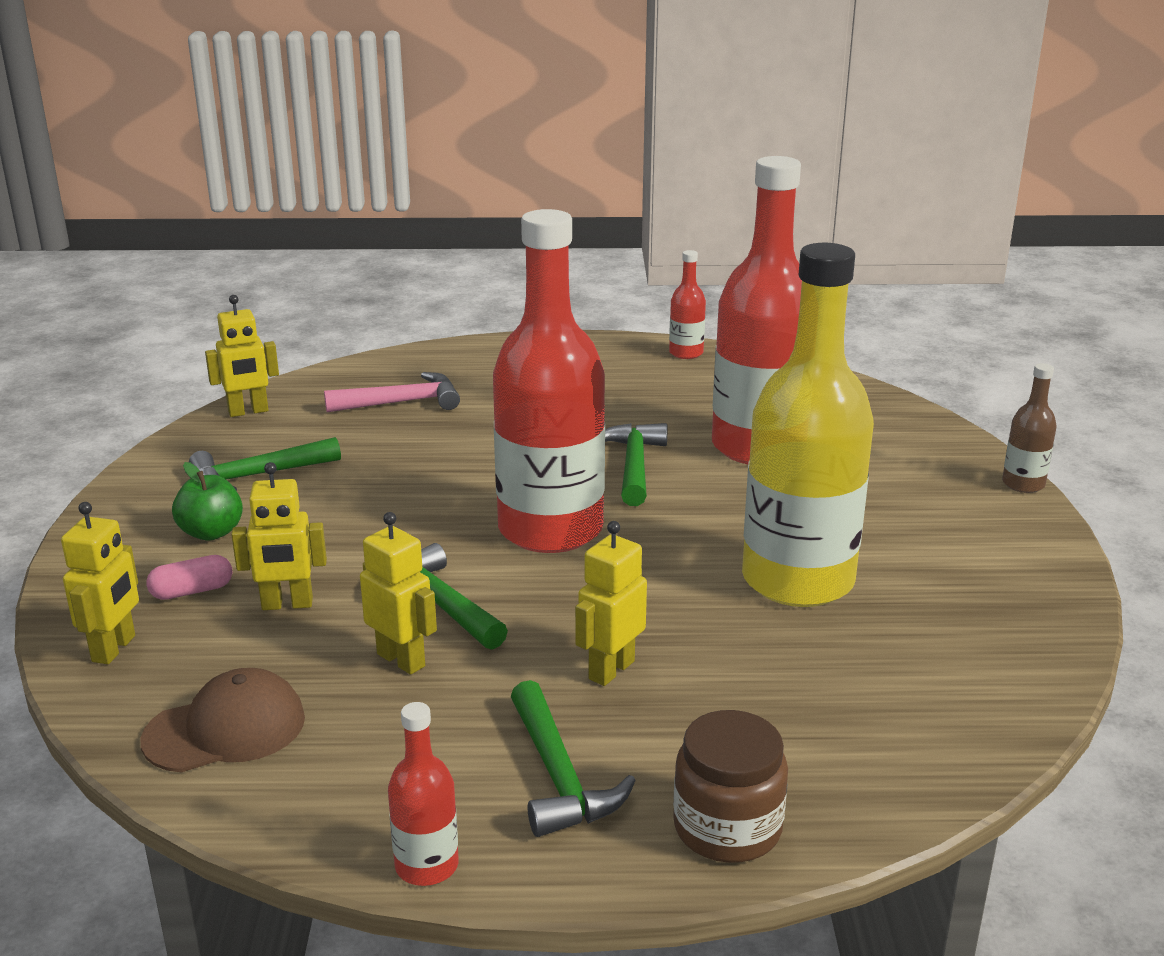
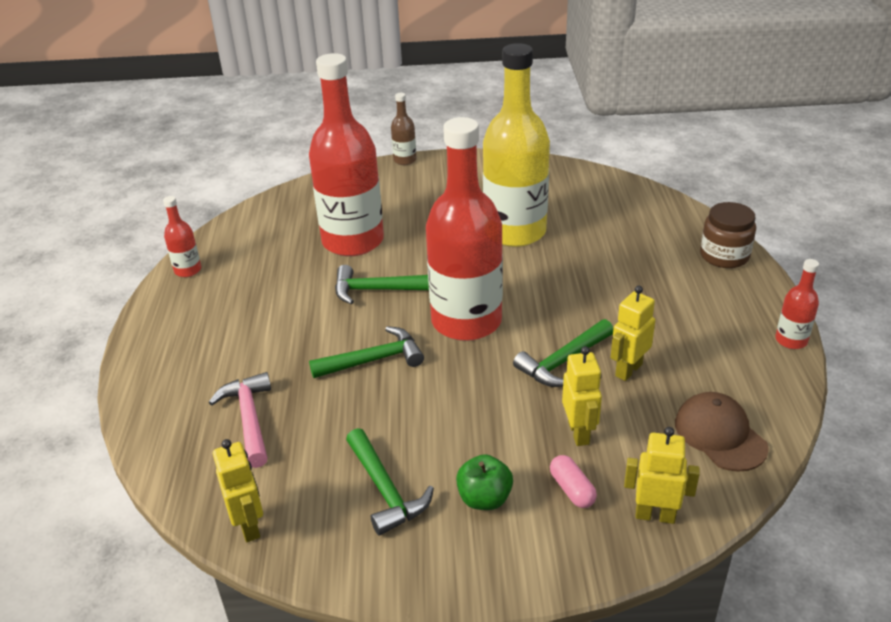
camera: 90 degrees left, 10 degrees up
(559, 776) = (709, 304): green hammer -> green hammer (374, 360)
(611, 670) = (615, 291): yellow robot -> none

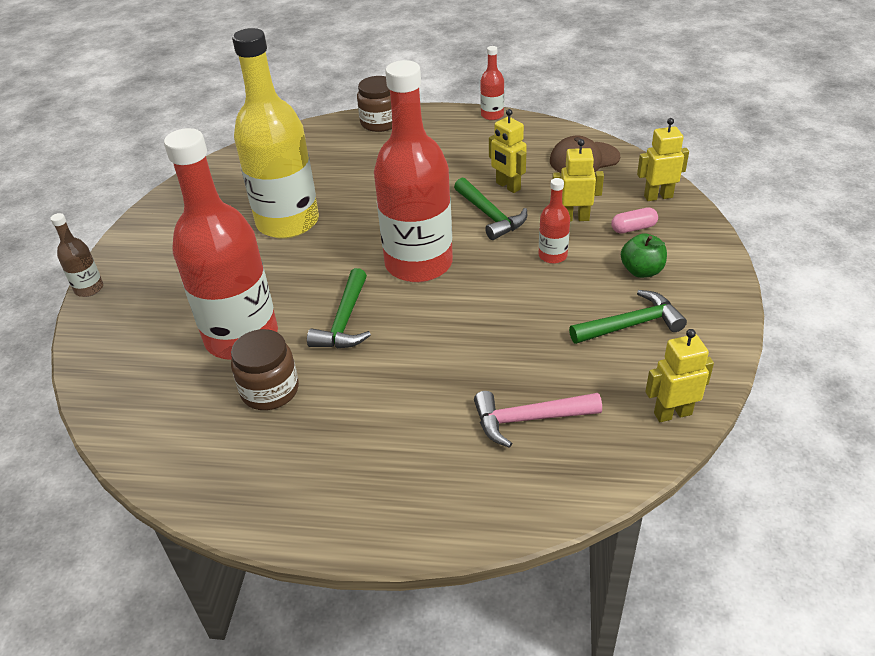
camera: 80 degrees left, 5 degrees up
(188, 270) = (225, 497): red bottle -> red bottle (552, 256)
(292, 267) = (270, 390): none -> brown jar
(374, 360) = (459, 326): green hammer -> none
(655, 515) = (658, 196): yellow robot -> yellow robot turned 60 degrees clockwise

